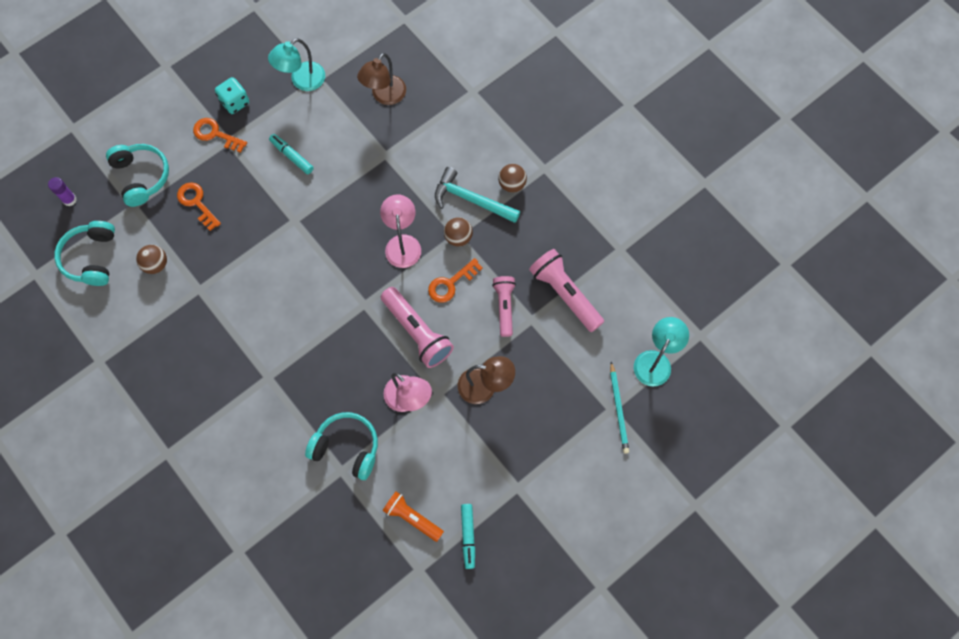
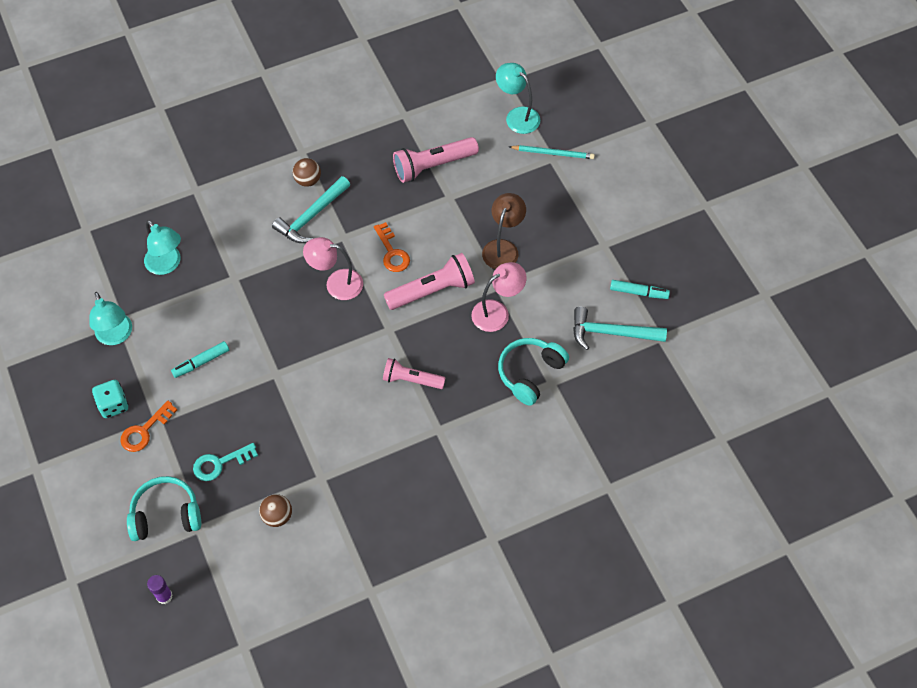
camera: 75 degrees left, 10 degrees down
(91, 258) = (245, 582): turquoise headphones -> none
(196, 203) = (220, 463): orange key -> turquoise key
(384, 96) = (167, 265): brown lamp -> turquoise lamp
(412, 518) = (611, 333): orange flashlight -> turquoise hammer
(458, 237) = (347, 236): brown ball -> none
(504, 307) = (430, 215): pink flashlight -> pink flashlight (411, 380)

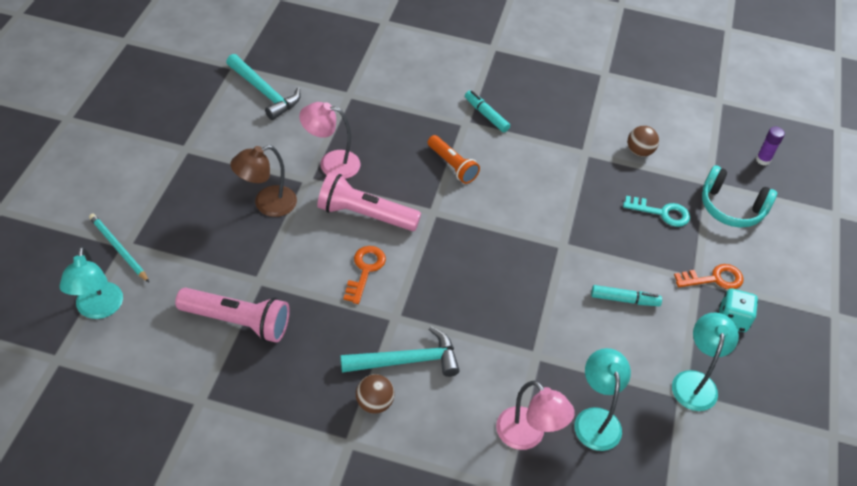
camera: 145 degrees left, 10 degrees down
(336, 283) = (442, 280): pink lamp -> pink lamp (527, 436)
(411, 380) = (452, 165): pink flashlight -> orange flashlight
(530, 373) = (356, 109): turquoise headphones -> none
(639, 292) = (208, 101): turquoise marker -> turquoise marker (486, 115)

